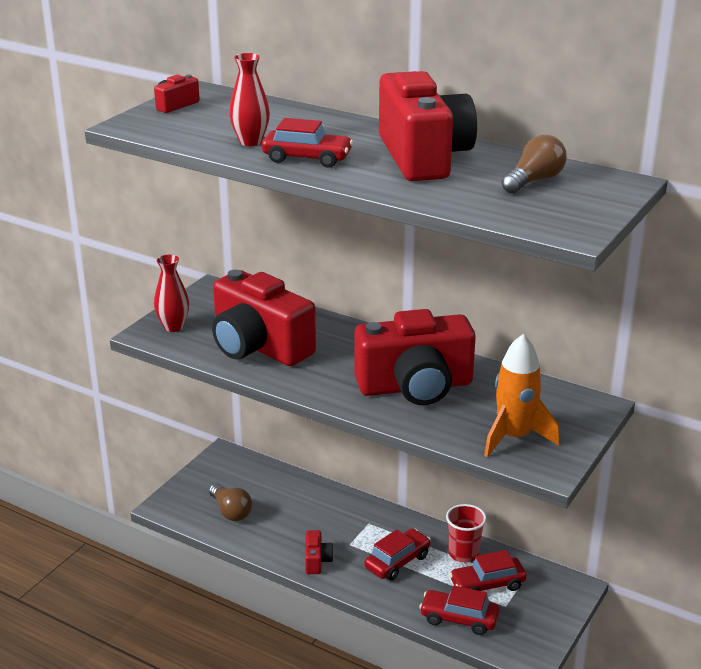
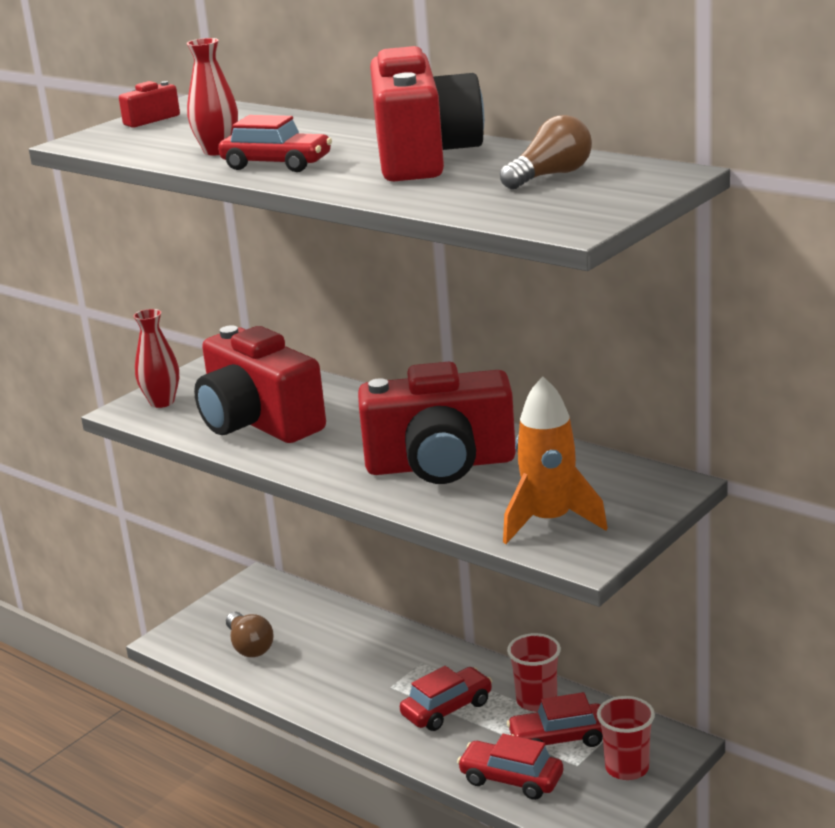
camera: 10 degrees right, 5 degrees down
(317, 561) = (343, 706): red camera -> none
(542, 607) = (627, 768): none -> red cup

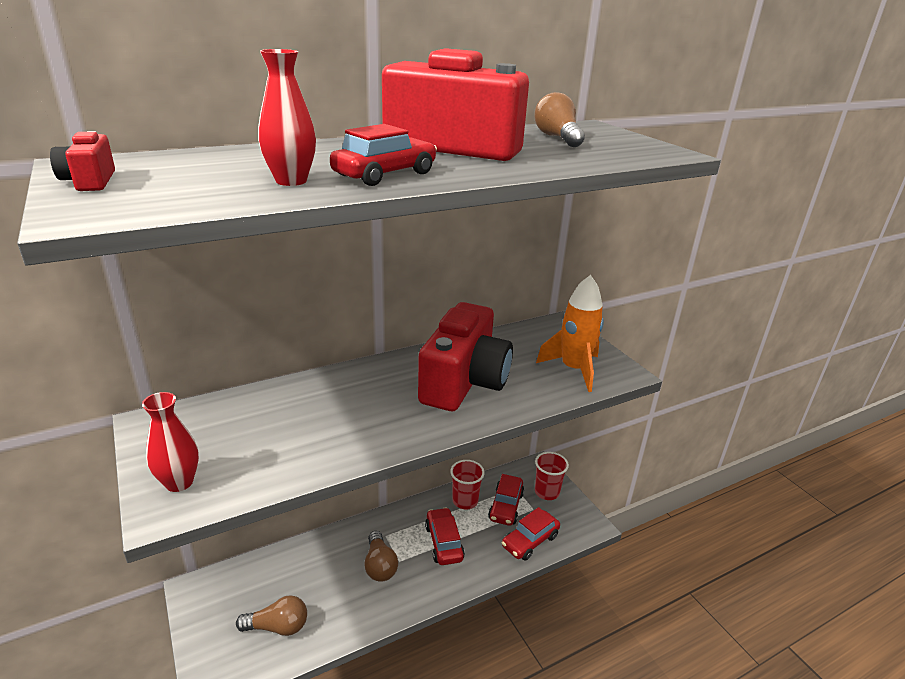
camera: 70 degrees left, 5 degrees up
(258, 422) = (300, 438): red camera -> none
(373, 676) = (380, 565): none -> brown light bulb

